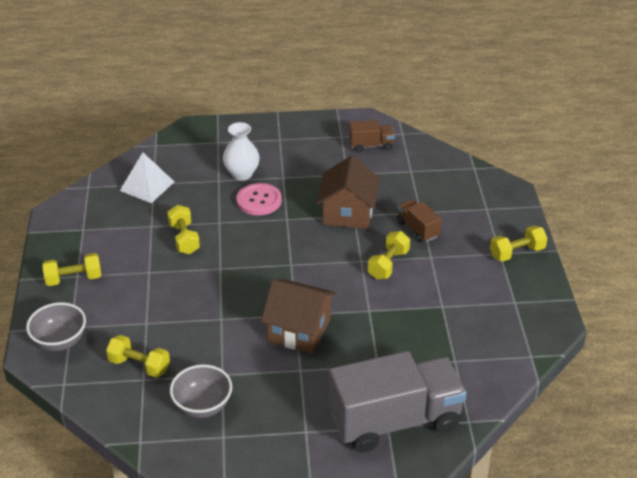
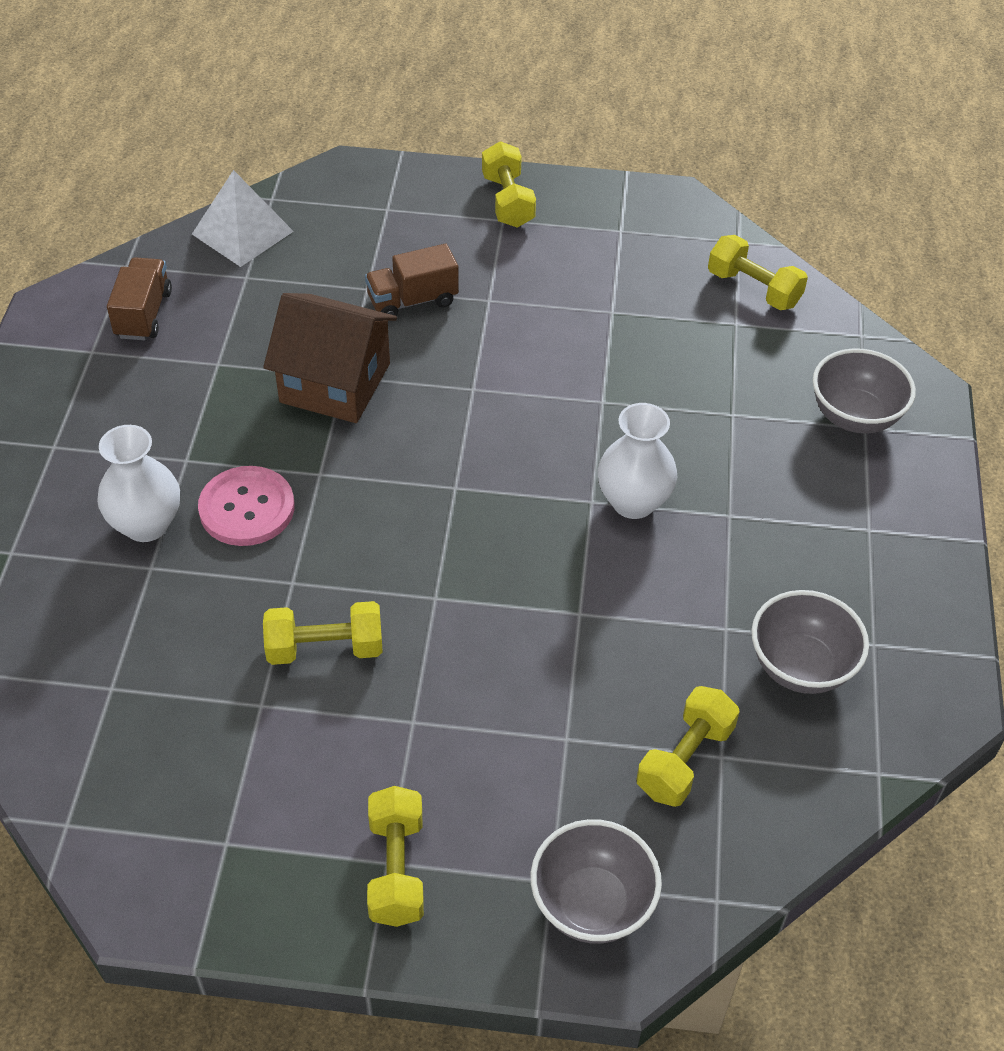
camera: 80 degrees left, 10 degrees up
(147, 186) = (115, 701): white pyramid -> white pyramid (242, 232)
(299, 330) = (633, 502): brown house -> white vase
(388, 264) = (493, 355): yellow dumbbell -> yellow dumbbell (753, 289)
(395, 421) = (854, 416): grey truck -> grey bowl

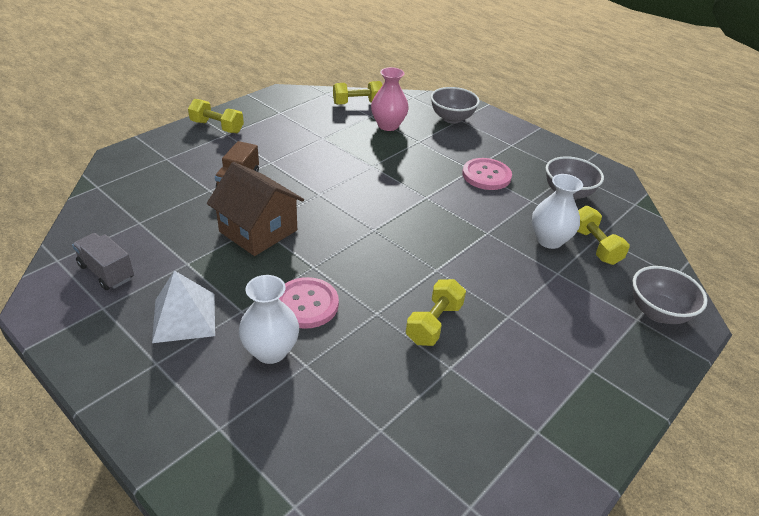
camera: 55 degrees left, 10 degrees down
(143, 314) = (106, 272): brown truck -> grey truck
(242, 232) = (104, 207): white pyramid -> white pyramid (184, 317)
(335, 383) = (258, 231): brown house -> brown house turned 75 degrees clockwise
(396, 869) = (598, 368): yellow dumbbell -> none
(633, 502) = (439, 187): white vase -> white vase (549, 240)
(731, 541) = (486, 175): none -> pink button
(733, 357) = (388, 125): none -> pink vase

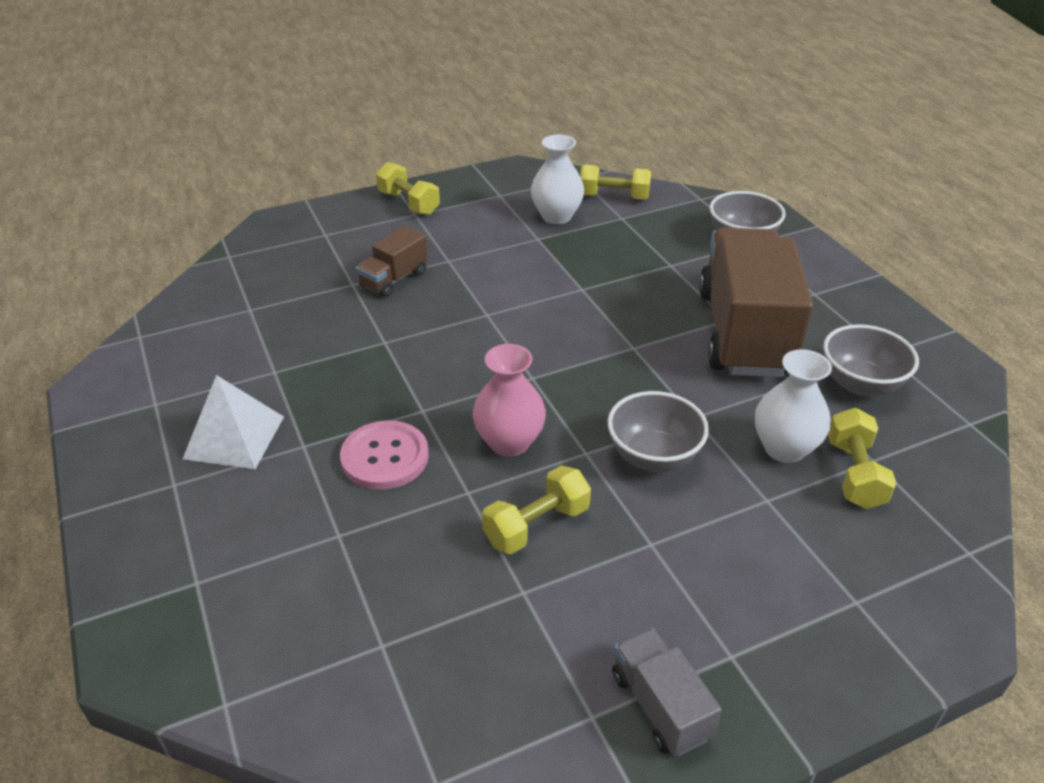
camera: 25 degrees right, 0 degrees up
(106, 272) = (182, 362): grey truck -> grey truck (660, 706)
(258, 231) = (381, 348): brown house -> none
(271, 351) = (308, 505): white vase -> white vase (556, 216)
(388, 125) = (639, 235): pink vase -> pink vase (509, 442)
(486, 175) = (744, 333): pink button -> brown truck
(657, 312) = (898, 601): grey bowl -> grey bowl (653, 456)

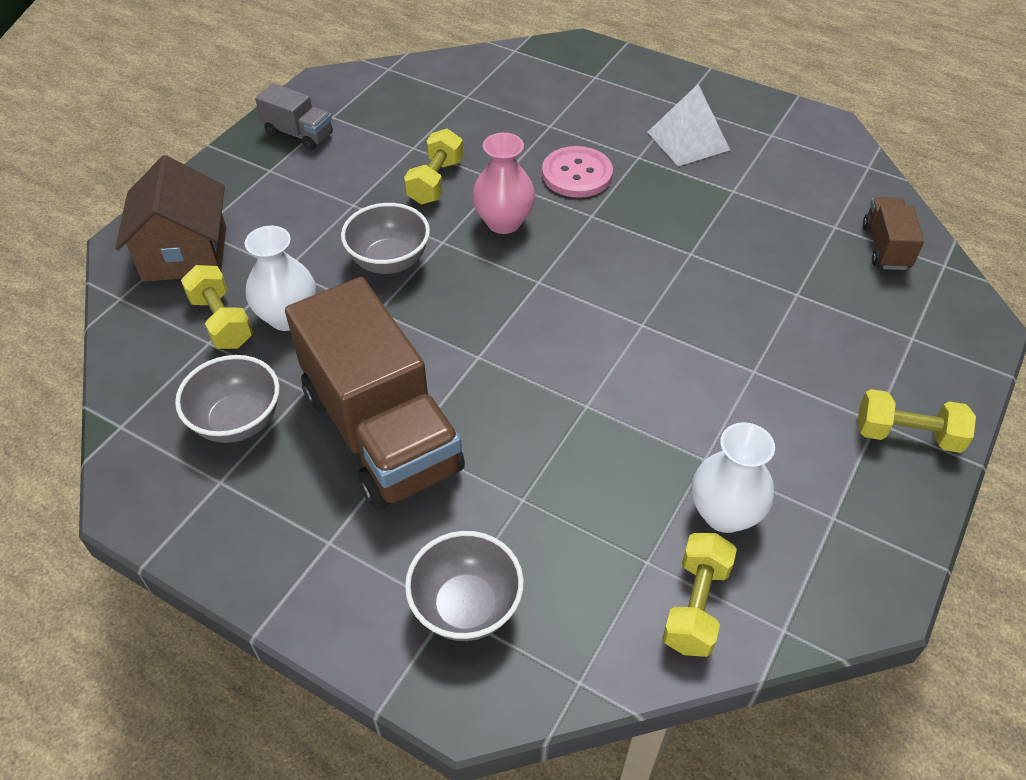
camera: 145 degrees right, 10 degrees up
(394, 279) = (770, 318): brown truck -> brown truck (885, 247)
(614, 197) = (695, 605): yellow dumbbell -> yellow dumbbell turned 45 degrees counterclockwise
(881, 574) = (185, 254): none -> brown house

